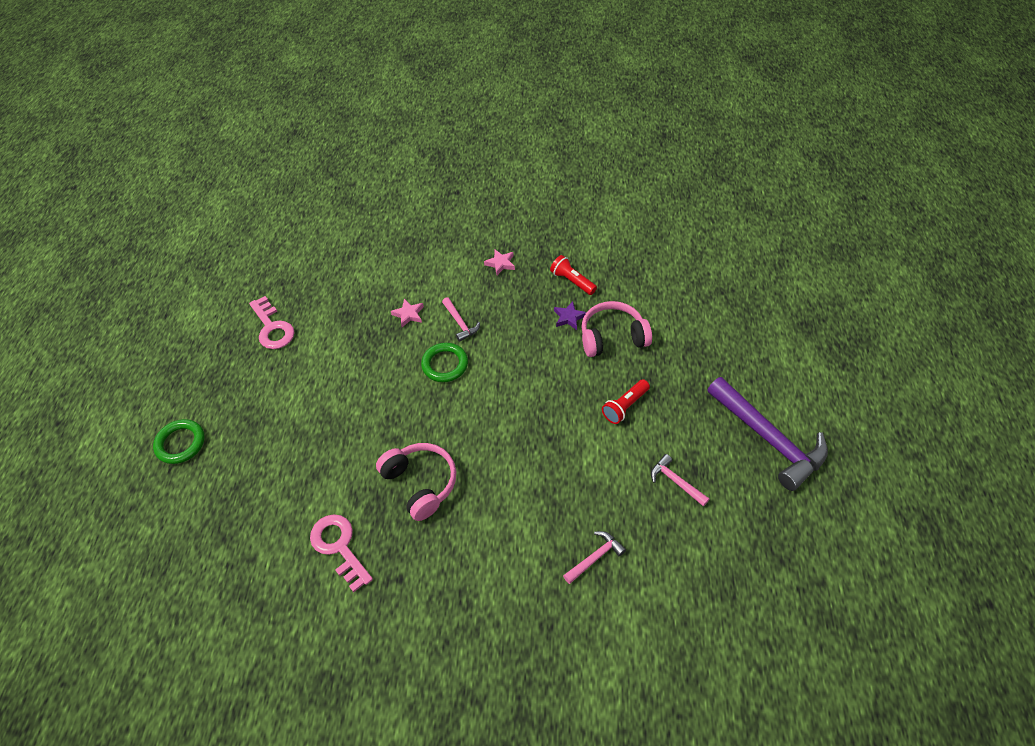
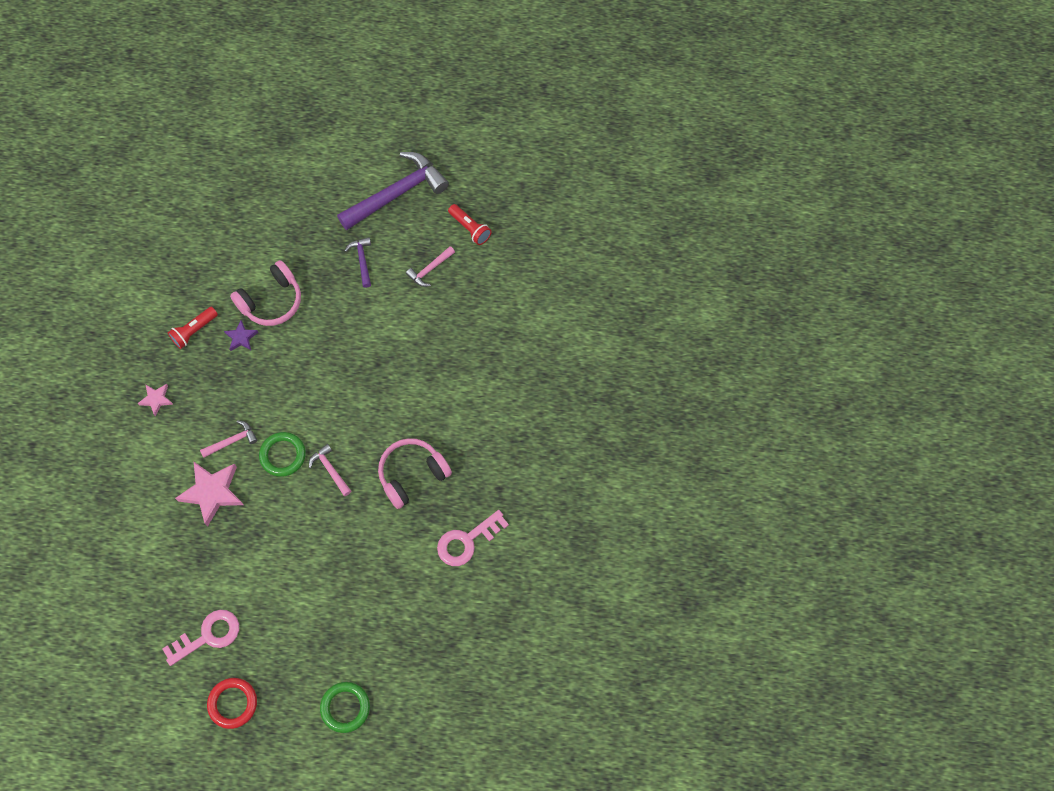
camera: 90 degrees left, 15 degrees up
(206, 353) = (233, 703): none -> red ring
(408, 314) = (212, 492): pink star -> pink star, size x1.90
(595, 557) = (491, 338): pink hammer -> pink hammer (330, 470)
(612, 337) = (271, 301): pink headphones -> pink headphones turned 120 degrees counterclockwise
(625, 406) = (351, 299): red flashlight -> red flashlight (470, 228)
(674, 412) = (362, 260): none -> purple hammer

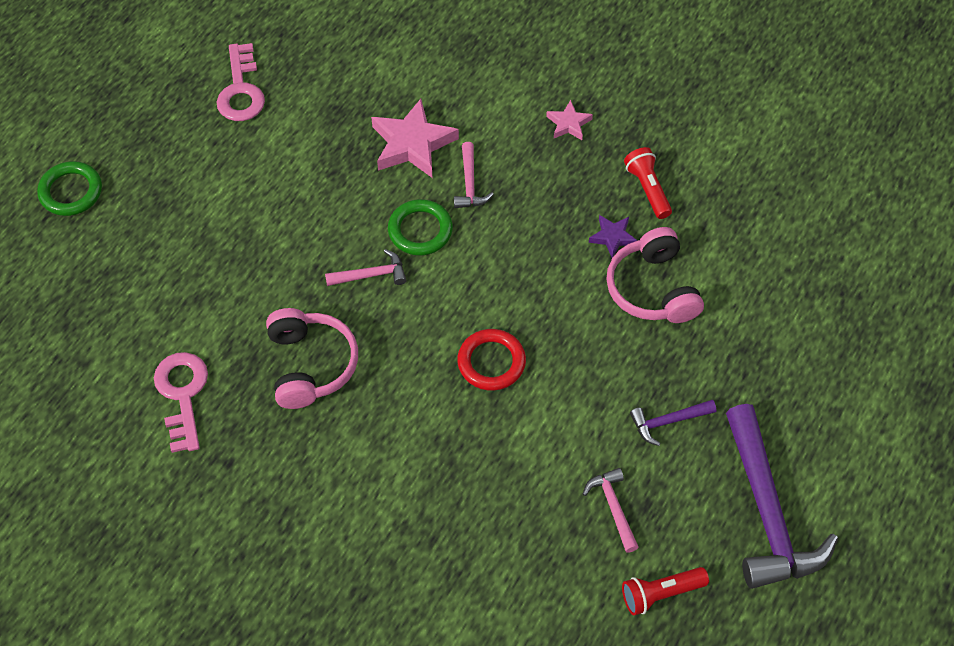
camera: 115 degrees right, 10 degrees down
(233, 703) = (150, 90): red ring -> red ring (491, 362)
(362, 260) = (668, 422): purple hammer -> purple hammer turned 150 degrees clockwise

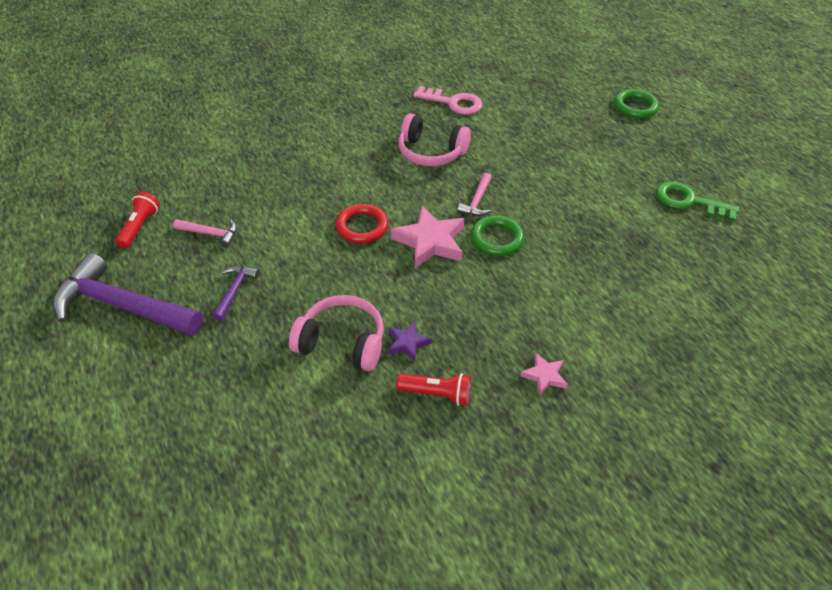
camera: 120 degrees right, 10 degrees down
(241, 90) = (689, 201): pink key -> green key
(412, 144) = (582, 268): pink star -> pink star (430, 242)
(470, 183) = (521, 283): pink hammer -> none

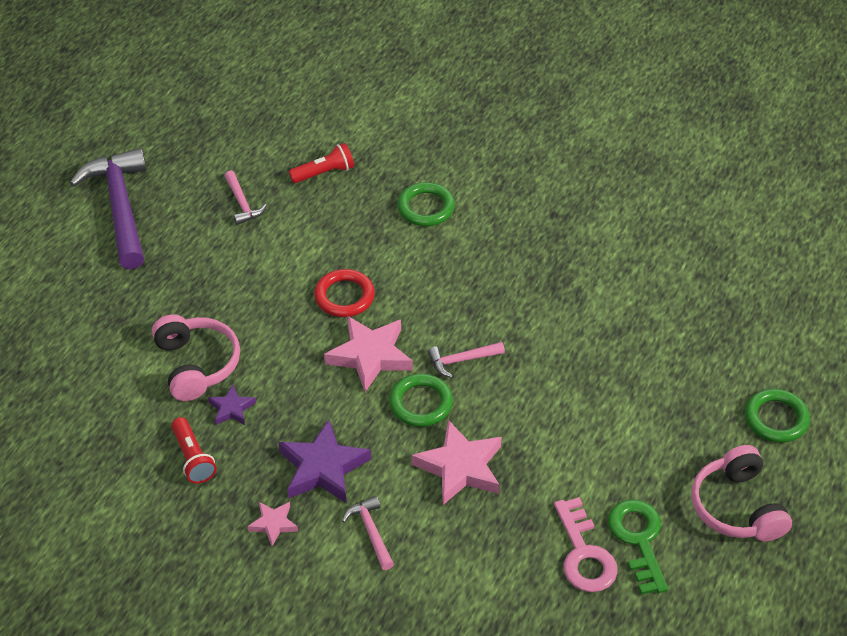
camera: 55 degrees right, 0 degrees up
(140, 227) = (209, 156): red flashlight -> red flashlight (324, 173)
(234, 291) = (192, 262): purple hammer -> none
(326, 150) = (426, 207): none -> green ring
(431, 152) = (502, 285): pink headphones -> pink headphones (737, 507)
(453, 103) = (606, 257): pink key -> pink key (584, 554)
(512, 319) = (323, 468): none -> purple star
(569, 248) = (460, 467): none -> pink star
(593, 323) = (371, 532): none -> pink hammer

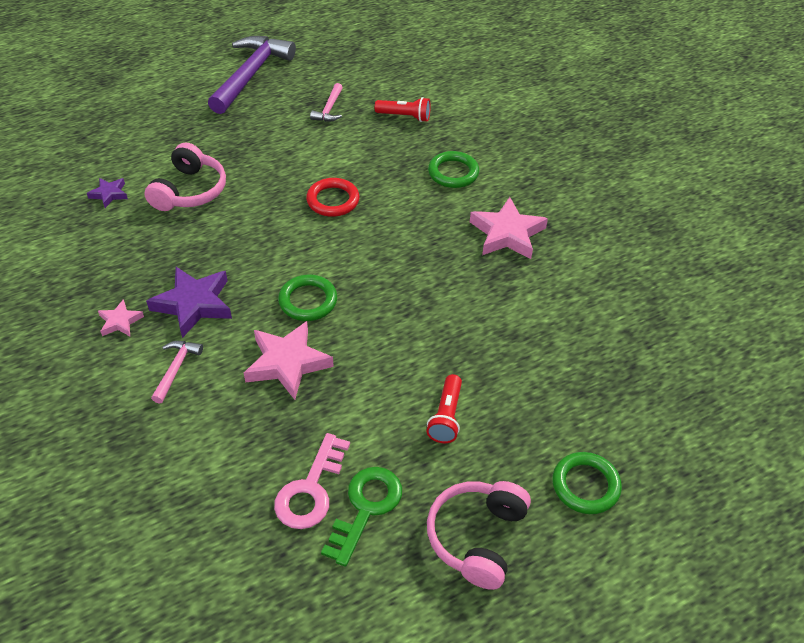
camera: 35 degrees right, 0 degrees up
(193, 458) = (121, 247): red flashlight -> red flashlight (446, 416)
(231, 408) = (180, 230): purple star -> purple star (109, 194)
(370, 356) = (307, 248): pink star -> pink star (507, 234)
(462, 360) = (370, 288): pink hammer -> none

